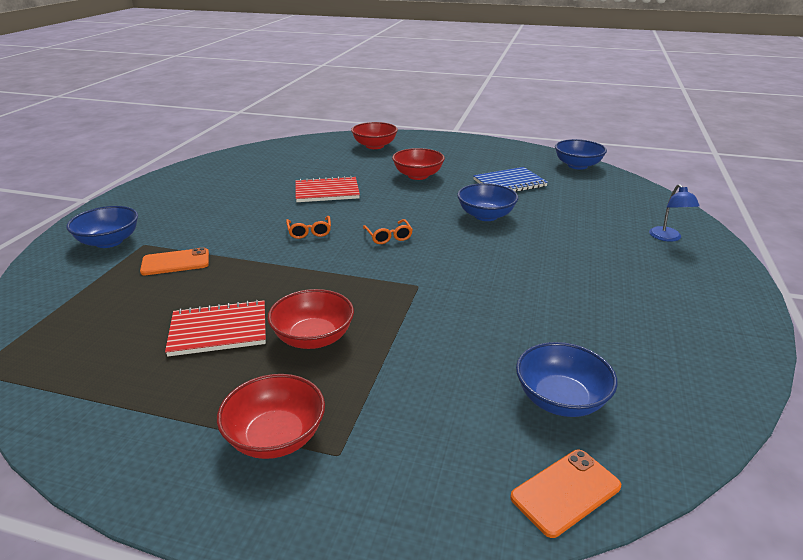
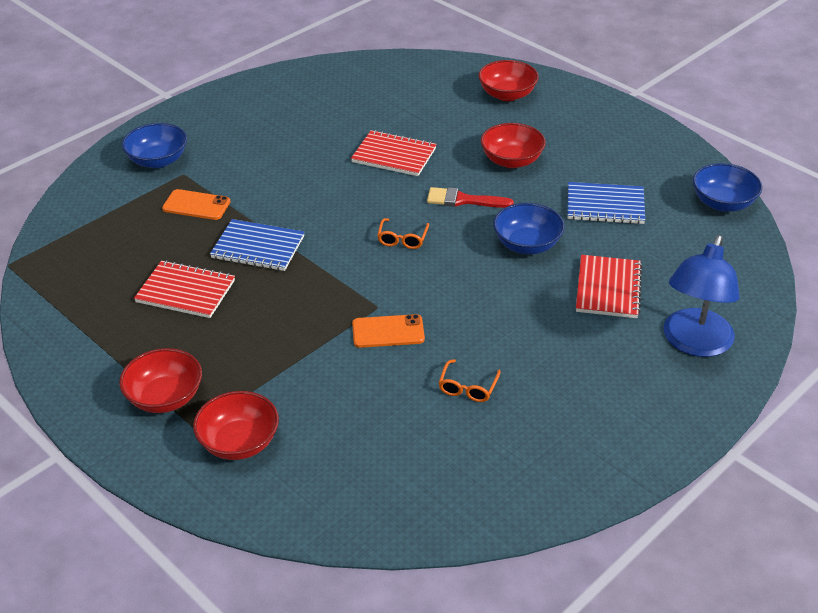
camera: 30 degrees right, 10 degrees up
(265, 276) = (258, 247): none -> blue notebook
(309, 232) = (334, 207): orange glasses -> orange glasses (468, 388)
(313, 338) = (249, 326): red bowl -> red bowl (239, 442)
(409, 203) = (463, 200): none -> red brush
(560, 400) = (387, 457): blue bowl -> none
(566, 492) = (318, 518): orange phone -> orange phone (388, 332)
(572, 224) = (608, 288): none -> red notebook
(668, 238) = (694, 343): blue lamp -> blue lamp, size x1.93

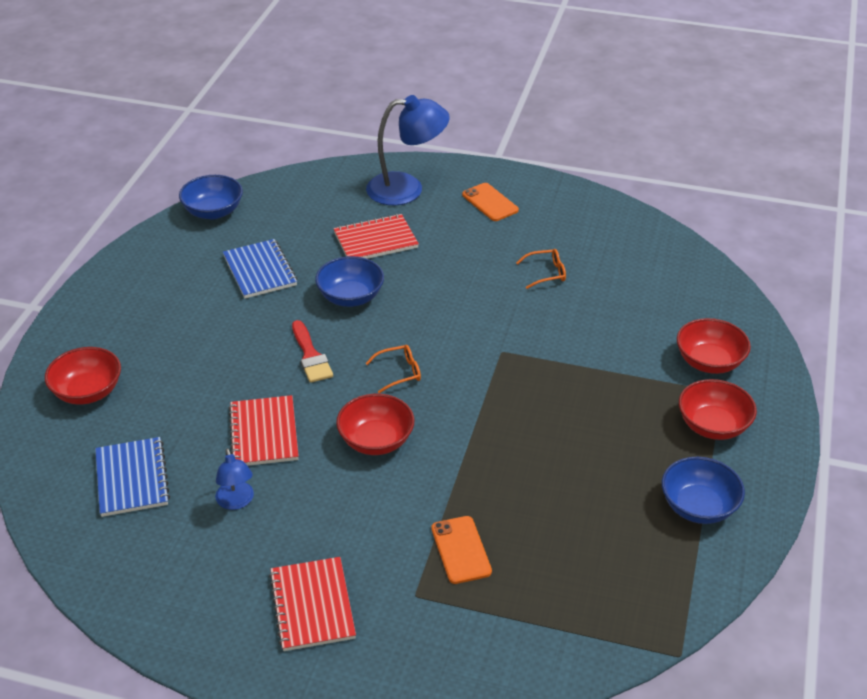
camera: 120 degrees left, 0 degrees up
(158, 160) = (406, 637): blue bowl -> blue bowl (698, 507)
(186, 291) = (589, 483): red notebook -> red notebook (312, 605)
(258, 247) = (488, 464): blue notebook -> blue notebook (132, 478)
(338, 128) = (236, 502): none -> blue lamp
(388, 332) = (525, 334): orange phone -> orange phone (490, 202)
(511, 160) = (221, 347): red bowl -> red bowl (376, 440)

